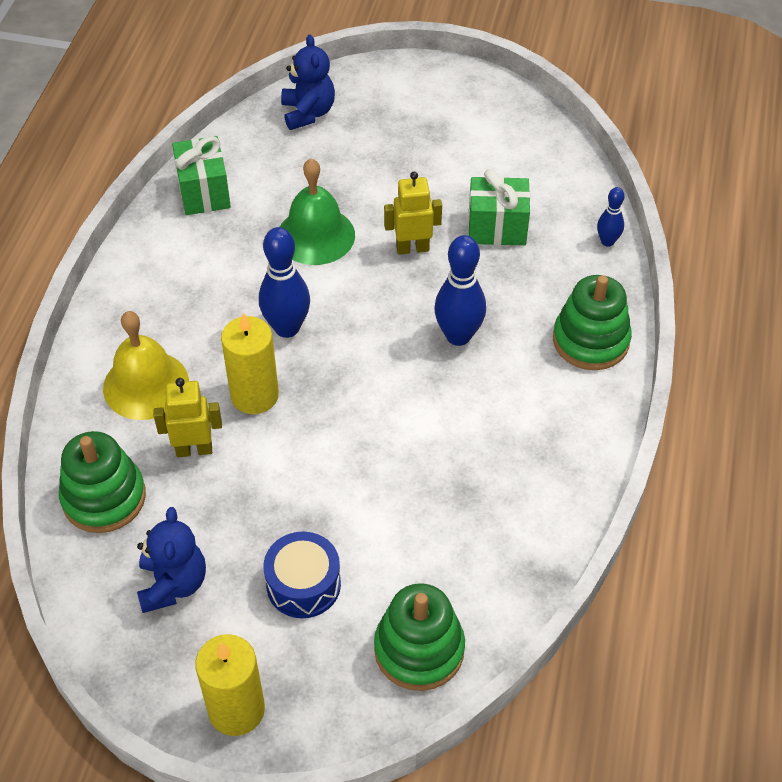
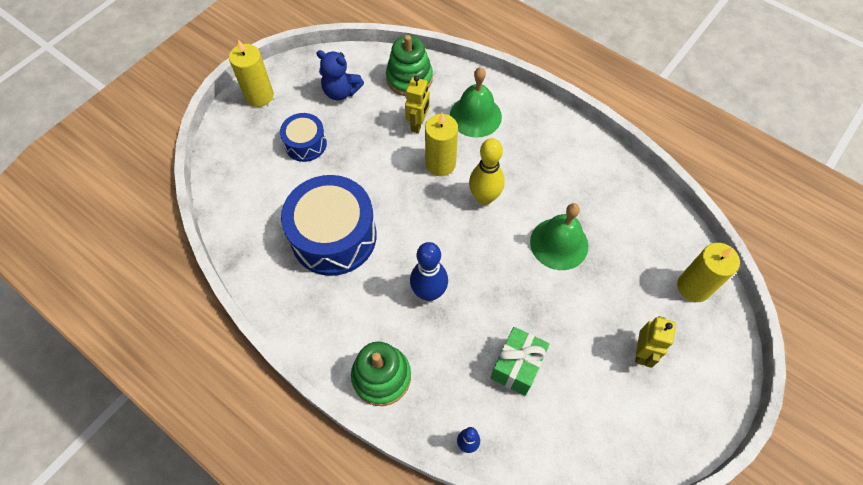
camera: 115 degrees right, 10 degrees up
(146, 385) = (475, 116): yellow bell -> green bell
(204, 192) = (627, 192): green gift -> none
(287, 328) = (484, 198): blue bowling pin -> yellow bowling pin
(308, 113) = (693, 287): blue teddy bear -> yellow candle
(412, 248) = (521, 299): yellow robot -> yellow robot (642, 352)
(419, 649) = (236, 179): green stacking toy -> none
(441, 471) = (334, 236): none -> blue drum

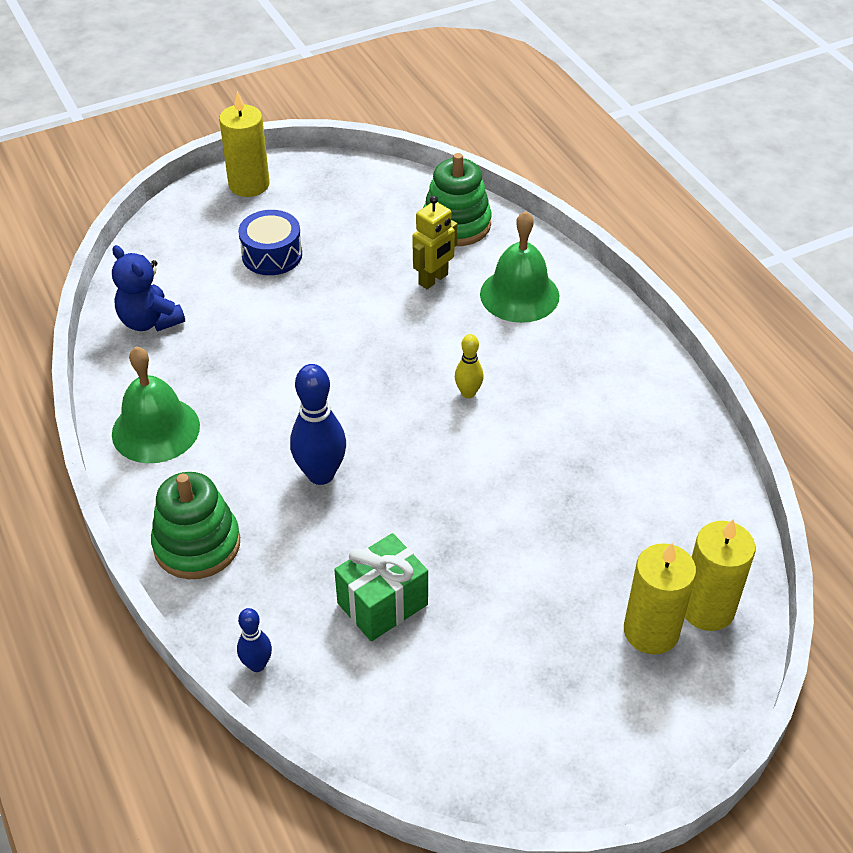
camera: 25 degrees right, 15 degrees down
(334, 236) = (240, 368): blue drum -> none
(341, 92) = (355, 212): blue teddy bear -> blue teddy bear (150, 321)
(440, 164) = (434, 334): yellow candle -> yellow candle (651, 631)
(484, 198) = (468, 393): yellow bowling pin -> yellow bowling pin, size x0.55
(559, 243) = (539, 483): green bell -> green bell (155, 429)
(642, 352) = (573, 657): yellow robot -> none

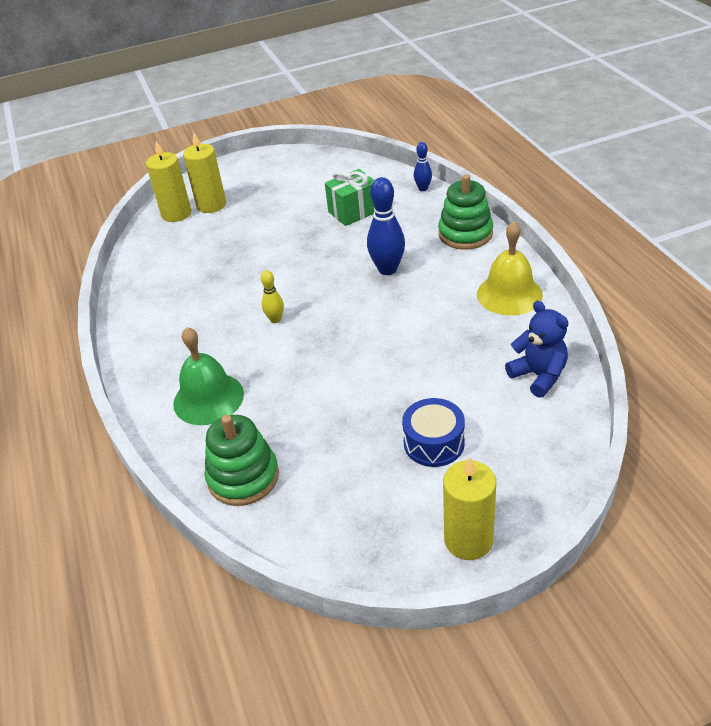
camera: 170 degrees left, 5 degrees down
(155, 429) = (509, 294): green bell -> yellow bell
(433, 279) = (280, 414): yellow robot -> none

